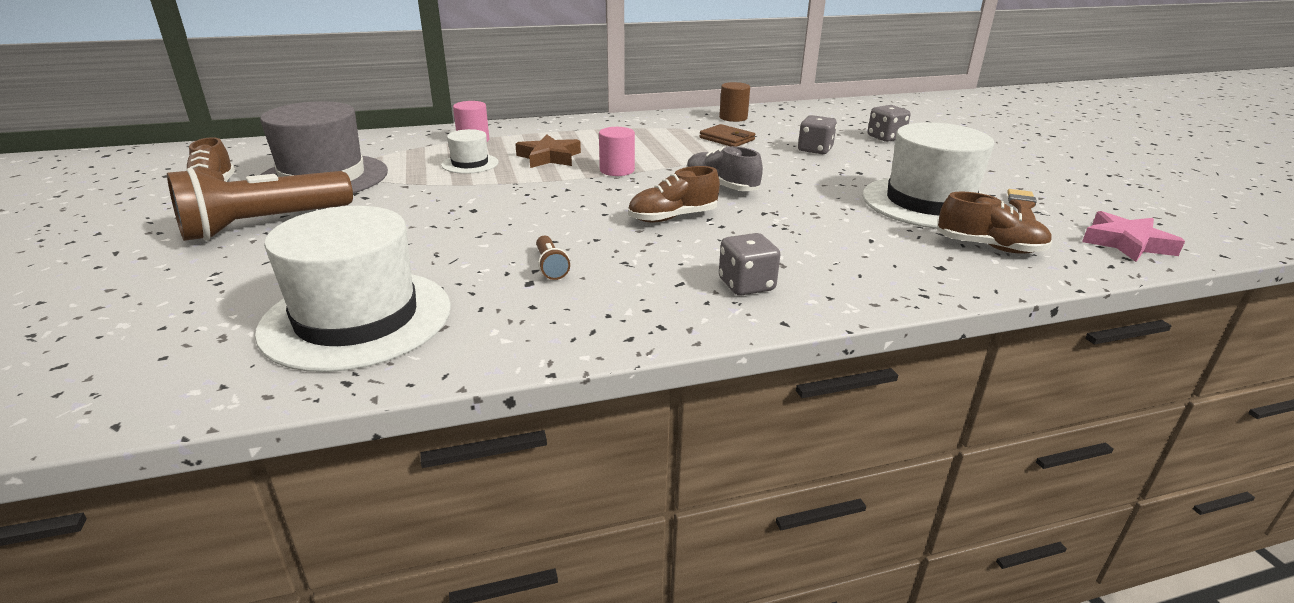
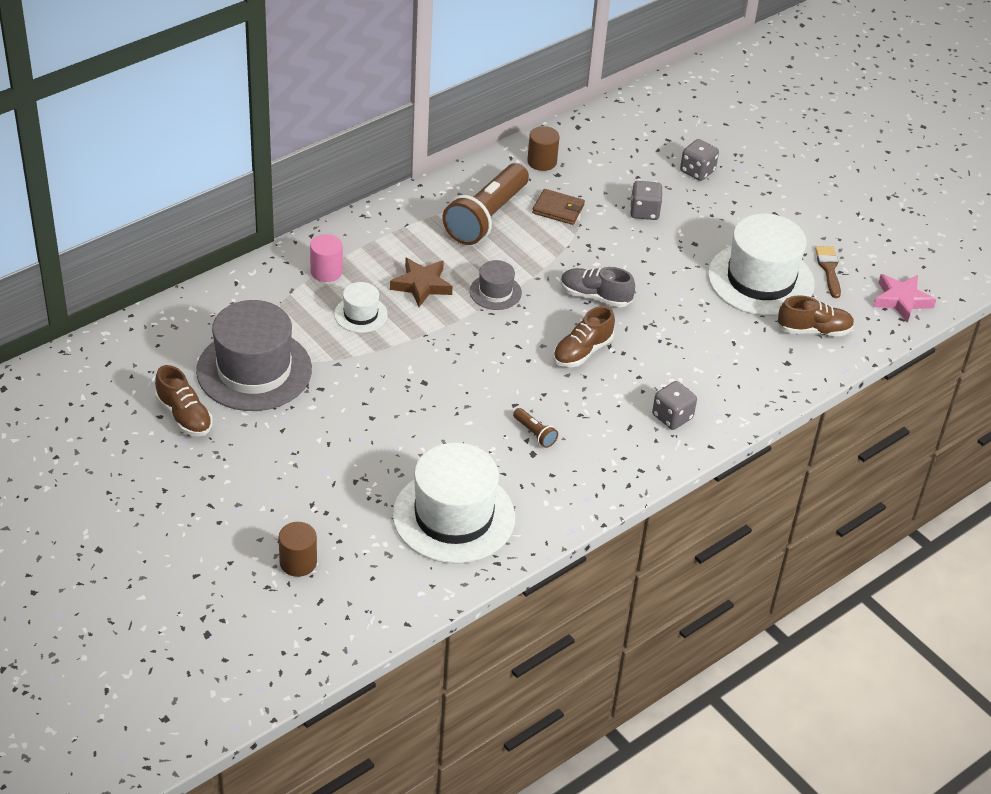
camera: 25 degrees left, 15 degrees up
(107, 319) = (298, 562): none -> brown cylinder
(264, 225) = (282, 445): brown flashlight -> brown flashlight (486, 218)
(617, 170) = (495, 292): pink cylinder -> grey hat

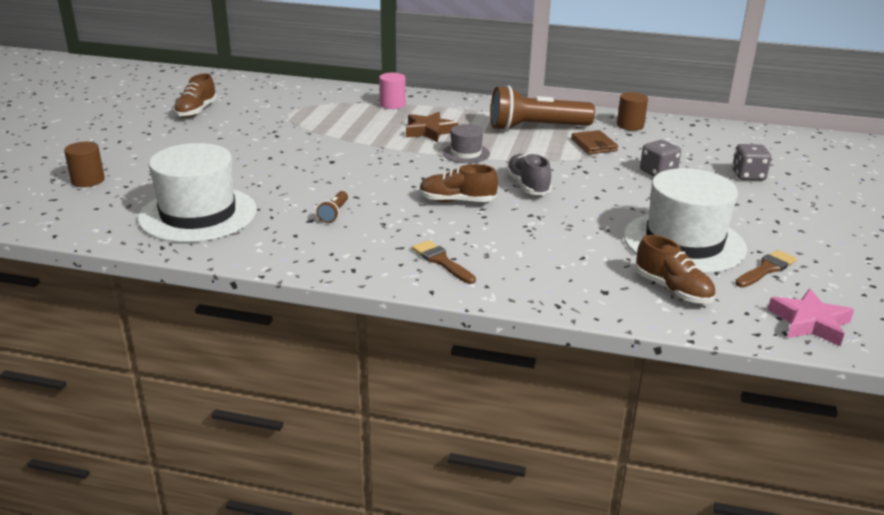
camera: 55 degrees right, 15 degrees down
(254, 370) = (266, 114): grey hat -> none
(360, 314) = (368, 124): white hat -> none
(672, 417) = (441, 261): grey dice -> brown brush

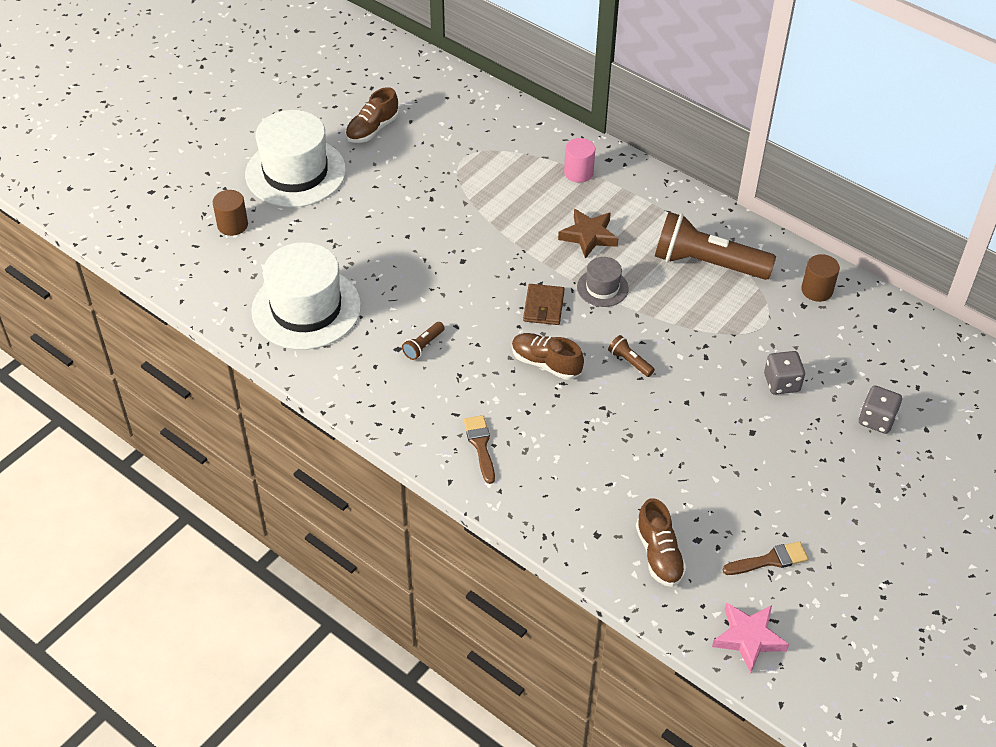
camera: 25 degrees right, 20 degrees up
(527, 186) = (629, 362): grey shoe -> brown flashlight
(594, 145) = (748, 314): brown wallet -> brown wallet (543, 307)
(684, 242) = (721, 497): white hat -> white hat (295, 172)

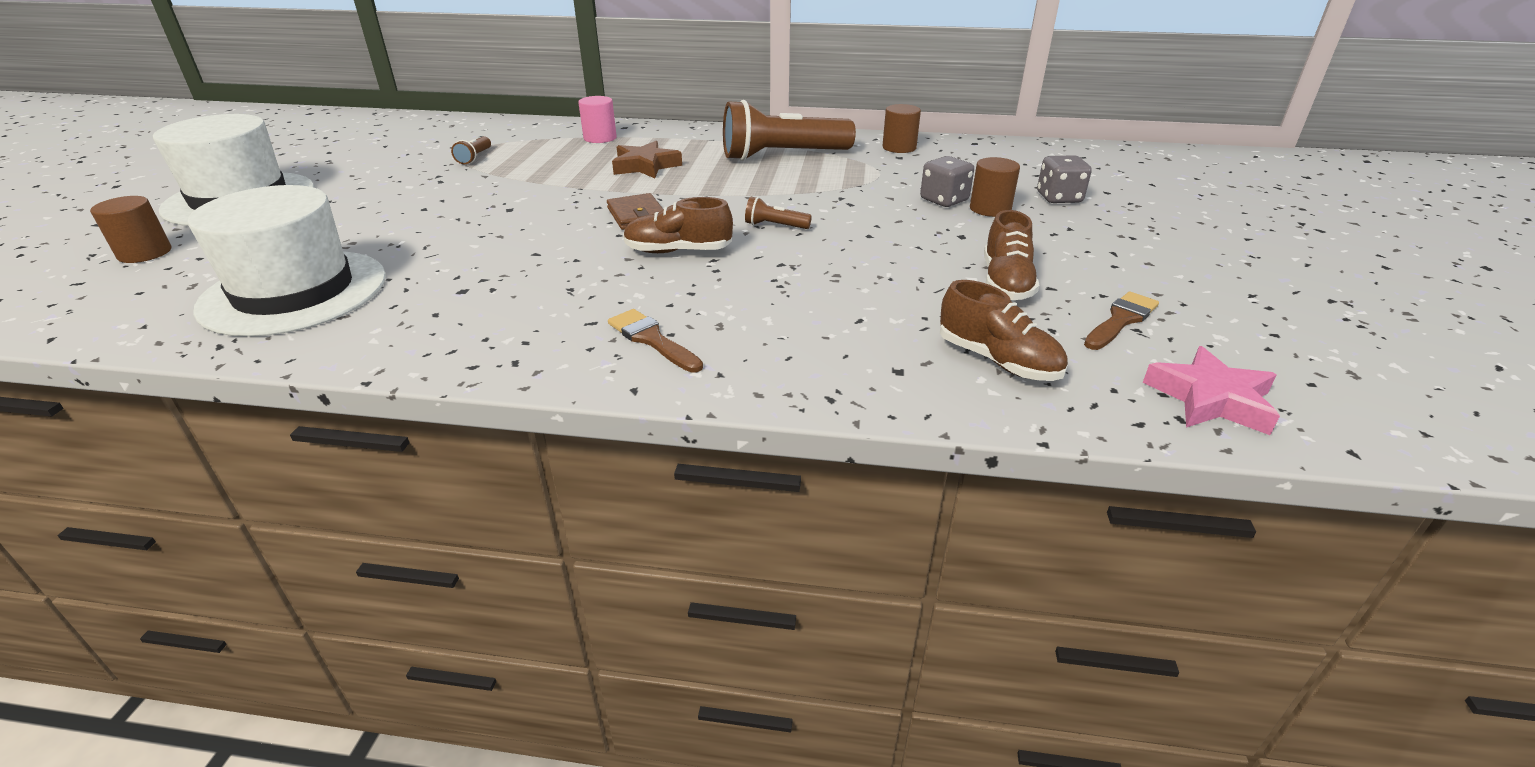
camera: 30 degrees left, 15 degrees down
(372, 129) = (338, 157): brown shoe -> brown shoe (1006, 283)
(423, 346) = (500, 279): brown flashlight -> brown flashlight (475, 158)
(602, 288) = (692, 190): grey hat -> none
(806, 410) = (990, 209): none -> brown cylinder

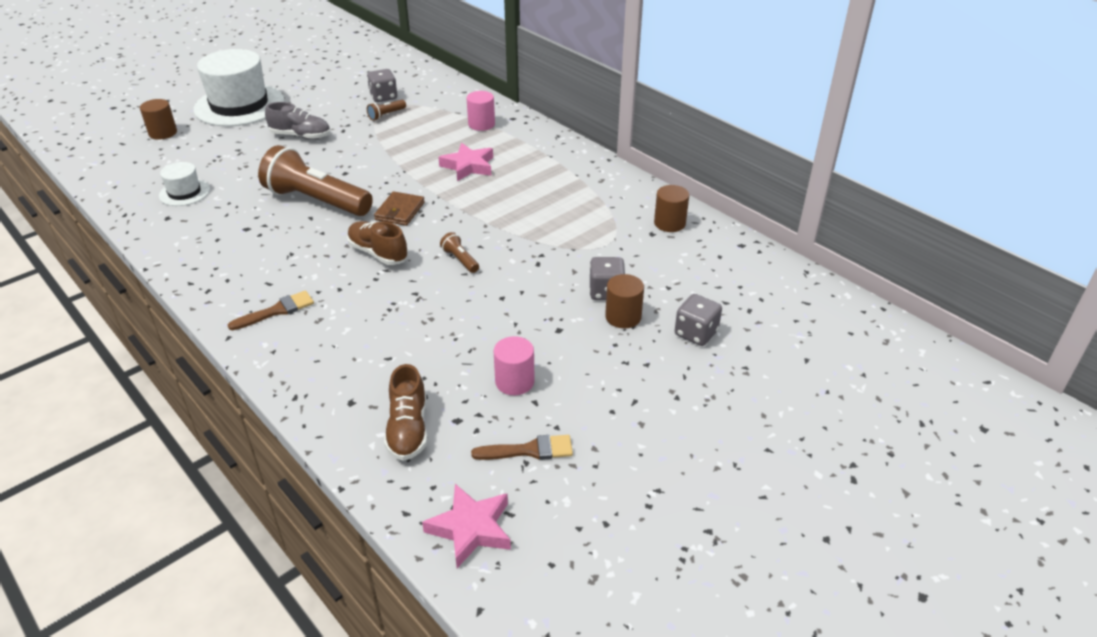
camera: 40 degrees right, 5 degrees up
(294, 292) = (184, 192): white hat -> white hat, size x0.48
(389, 199) = (301, 136): none -> grey shoe
(444, 147) = (383, 97): none -> grey dice
(645, 166) = (468, 166): brown star -> pink star
(652, 339) = (277, 311): brown brush -> brown brush turned 60 degrees clockwise
(782, 156) = (570, 195): brown flashlight -> brown flashlight (316, 201)
(1006, 283) = (514, 382): brown shoe -> pink cylinder

